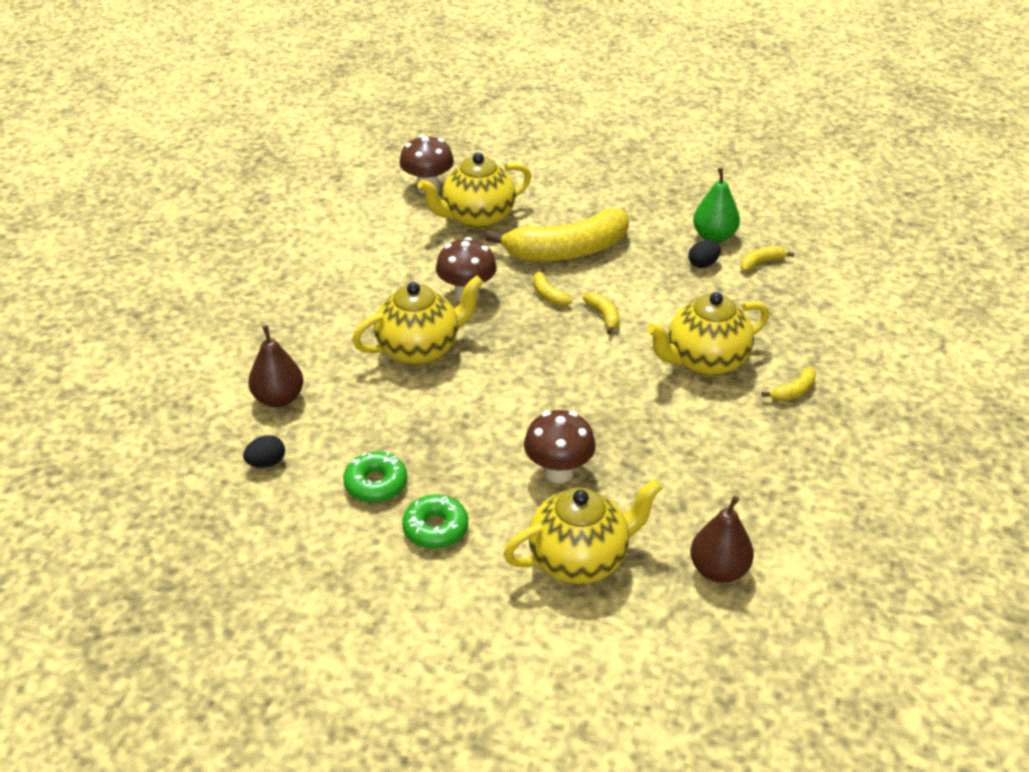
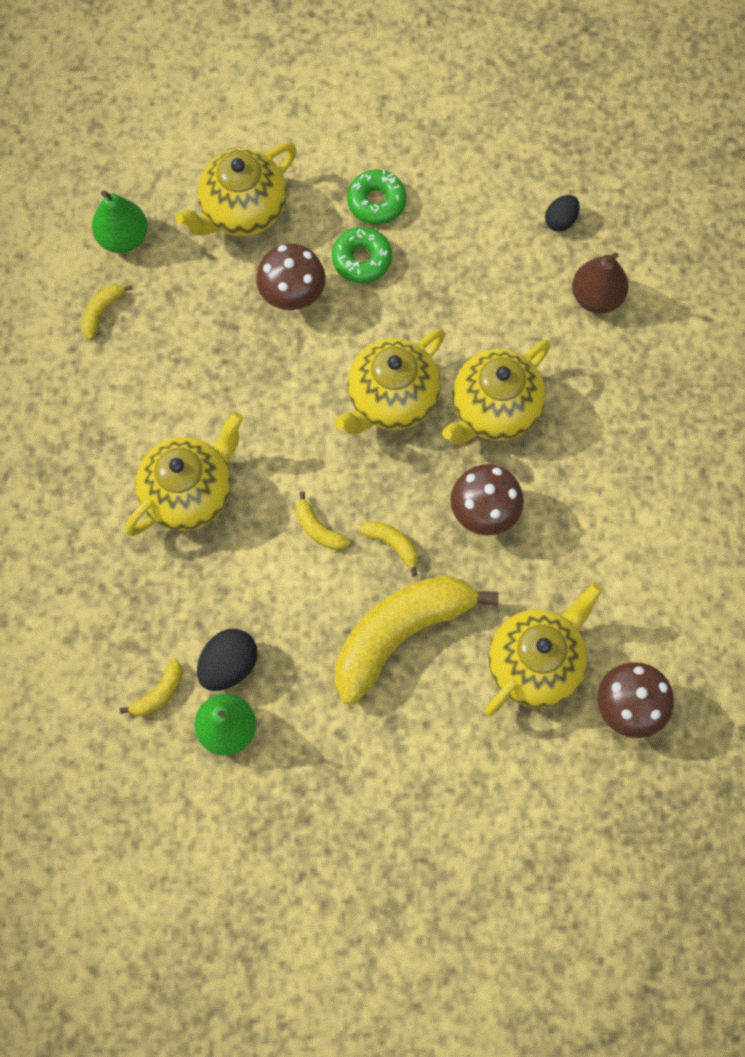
camera: 160 degrees right, 30 degrees up
(376, 484) = (450, 230): green donut -> green donut (361, 259)
(503, 376) = (391, 400): none -> yellow teapot
(703, 264) = (229, 665): black egg -> black egg, size x1.55
(719, 570) = (123, 238): brown pear -> green pear
(793, 391) = (89, 478): yellow banana -> yellow banana (102, 312)

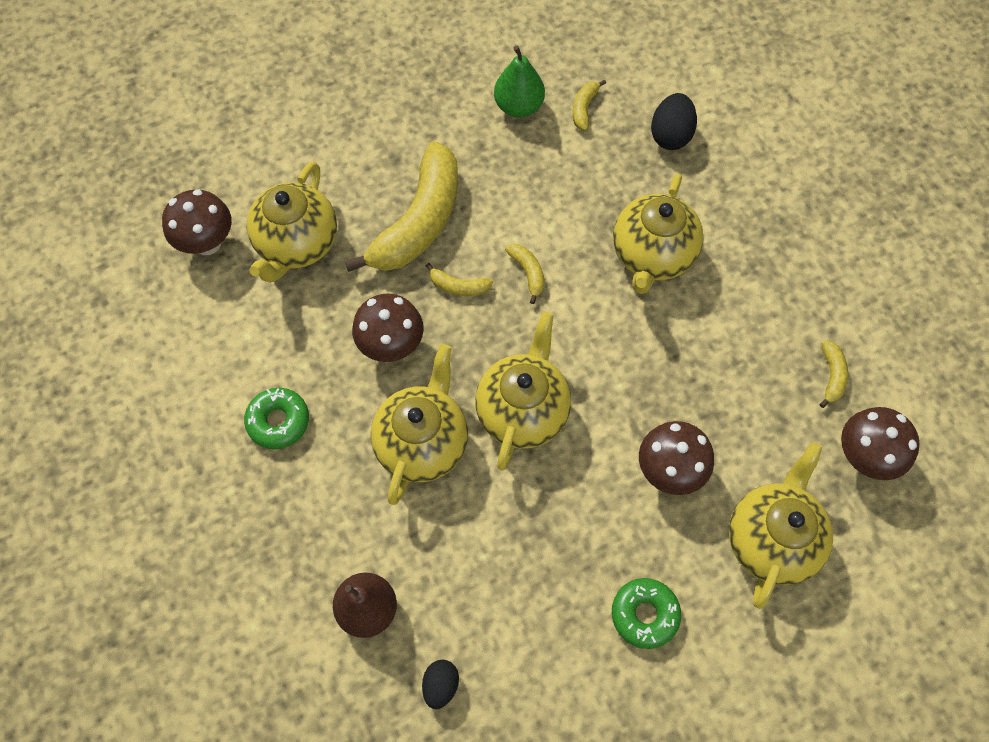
camera: 155 degrees right, 5 degrees down
(123, 238) = (864, 457): green pear -> brown mushroom
(229, 665) = (542, 146): black egg -> black egg (670, 135)
(319, 529) = (528, 273): yellow banana -> yellow banana turned 45 degrees clockwise
(361, 259) = (624, 541): green donut -> green donut (278, 421)

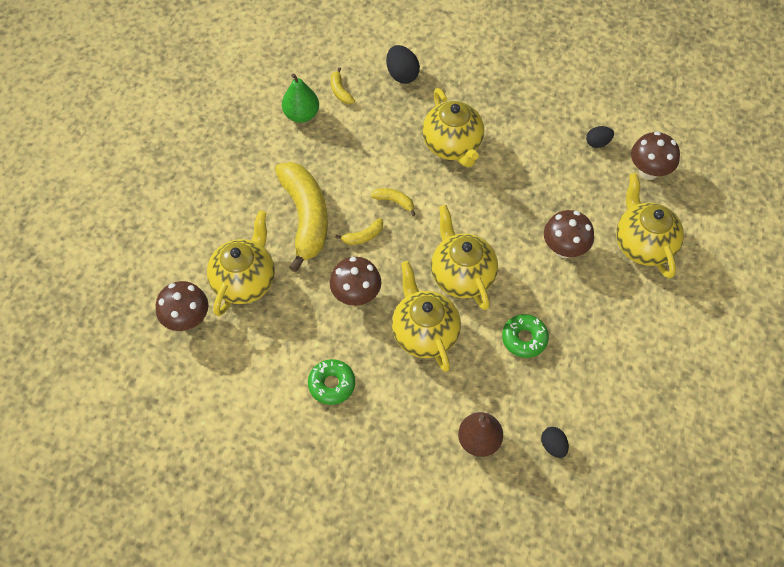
camera: 40 degrees left, 5 degrees down
(297, 245) = (245, 281): yellow teapot -> yellow teapot turned 135 degrees counterclockwise
(644, 614) = (618, 328): green donut -> green donut (524, 338)
(831, 376) = (597, 143): yellow banana -> black egg

